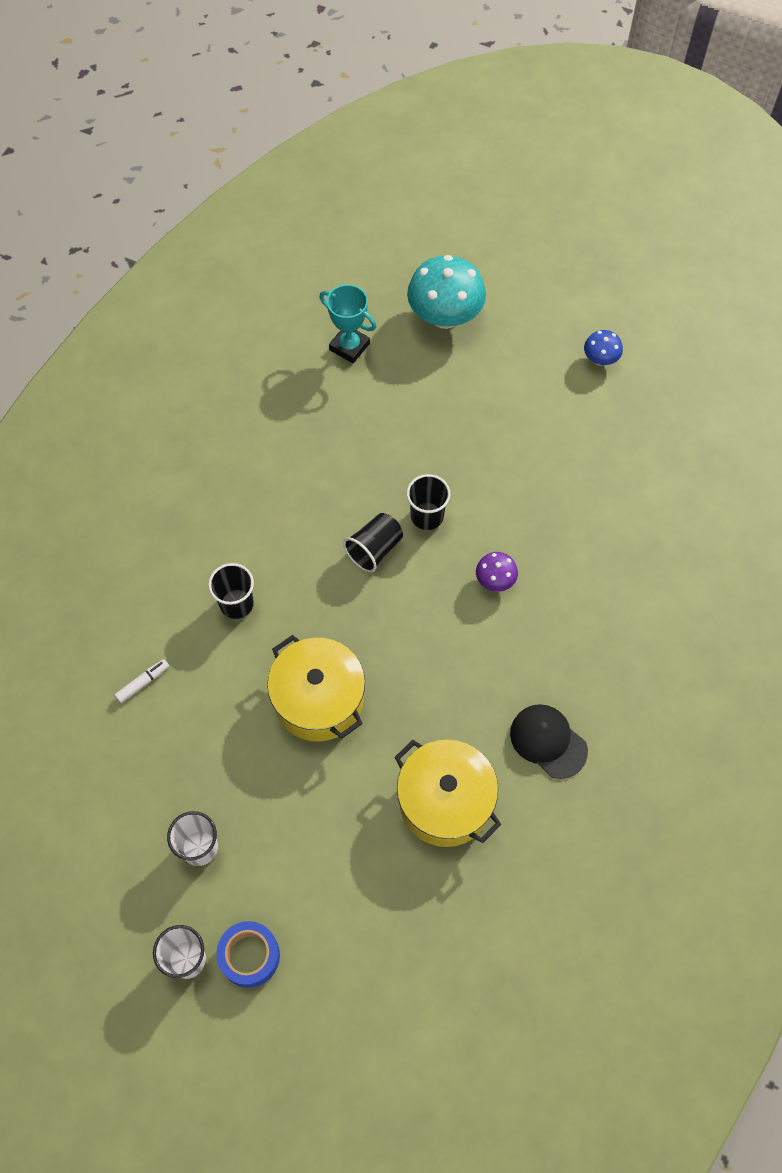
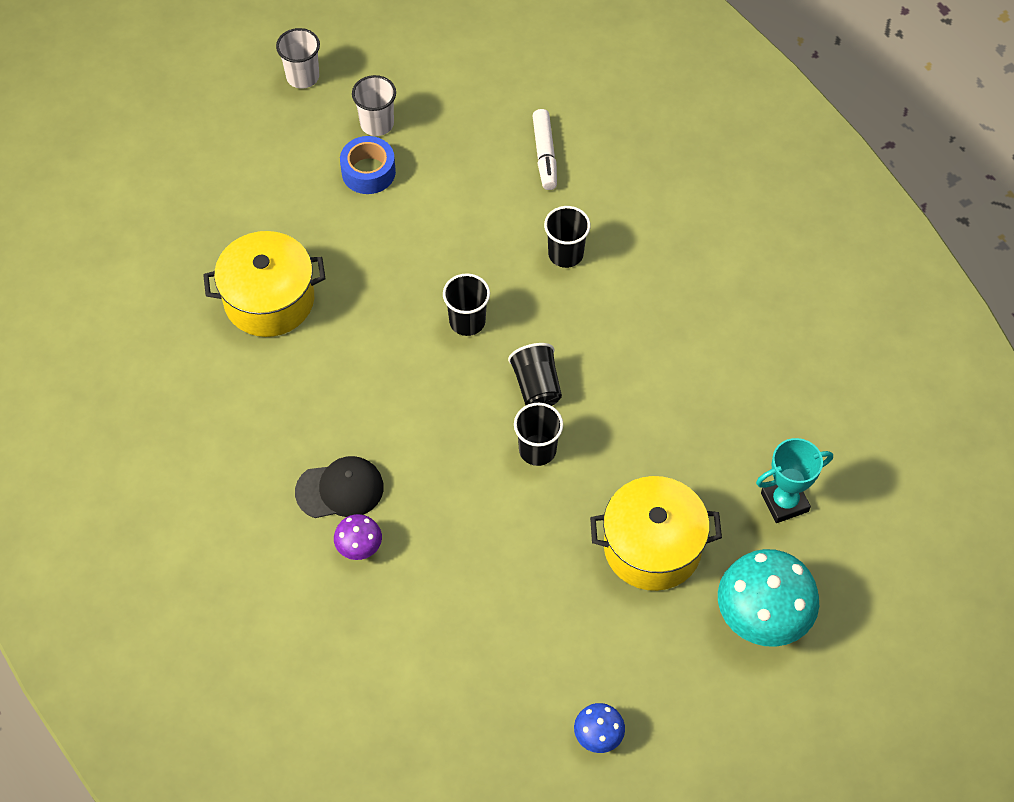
camera: 125 degrees right, 5 degrees down
(143, 682) = (545, 155): white marker -> white marker, size x1.54
(249, 956) = (270, 113): blue tape -> blue tape (368, 172)
(319, 700) = (429, 264): yellow pot -> yellow pot (652, 547)
(353, 634) = (467, 321): none -> black cup
(495, 580) = (428, 463): purple mushroom -> purple mushroom (359, 547)
(548, 741) = (251, 405): black cap -> black cap (340, 489)

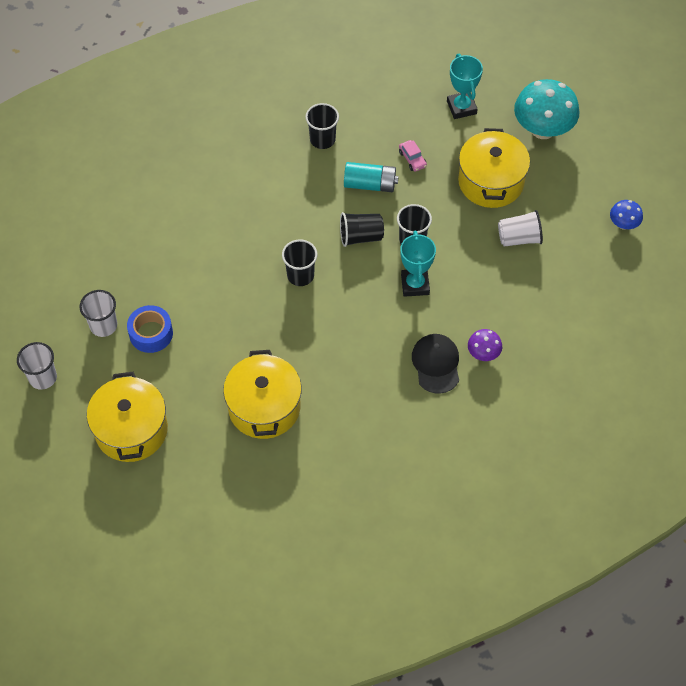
camera: 85 degrees left, 0 degrees up
(235, 169) = (131, 430): none -> yellow pot
(464, 457) = (415, 284): none -> turquoise trophy
(545, 155) = (155, 215): white marker -> none
(556, 588) = (519, 238): none -> white cup
(565, 254) = (249, 209): black cup -> black cup (322, 139)
(626, 392) = (370, 184): none -> turquoise battery
(678, 442) = (412, 159): none -> pink car

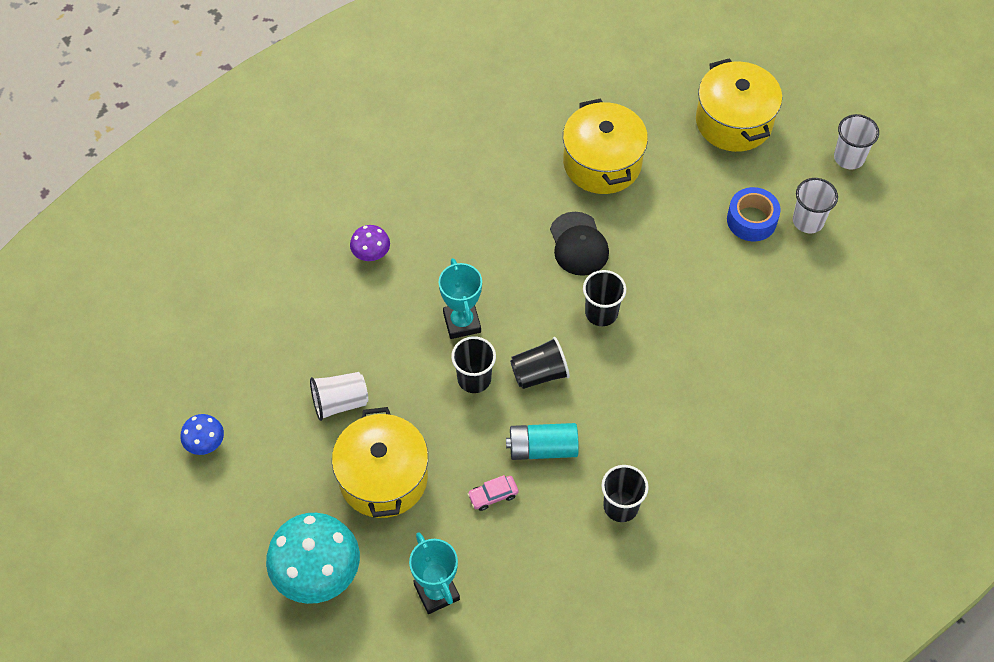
camera: 170 degrees right, 0 degrees up
(412, 159) = (493, 495): pink car -> pink car turned 75 degrees counterclockwise
(436, 364) = (423, 235): black cap -> black cap (578, 244)

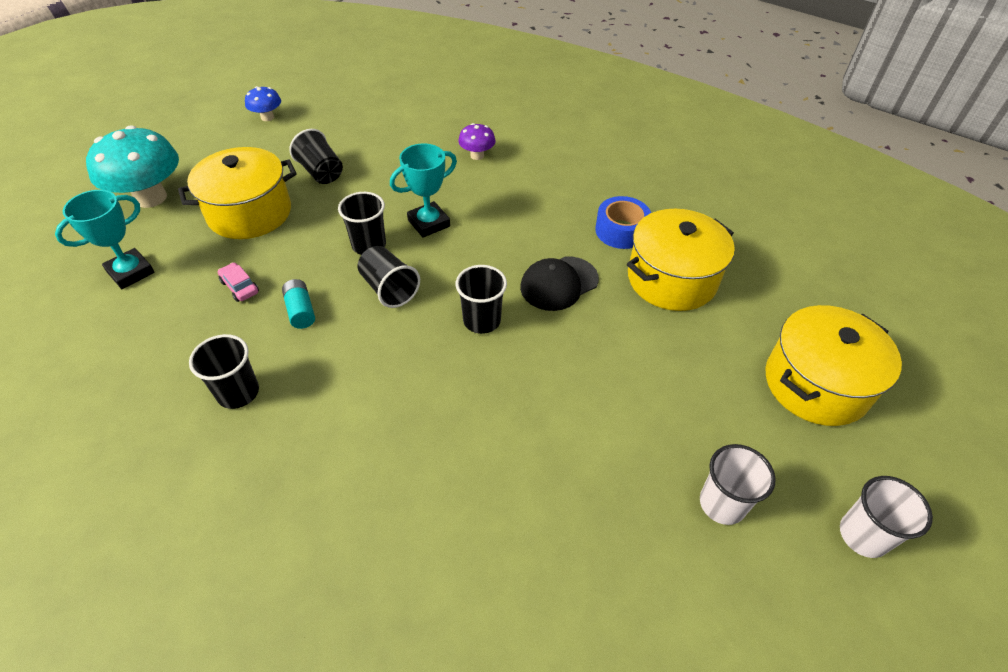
camera: 70 degrees right, 10 degrees down
(340, 403) = (321, 172): white cup -> black cup
(542, 448) = (301, 311): turquoise battery -> turquoise battery, size x0.66
(751, 220) = (683, 435): blue tape -> blue tape (621, 231)

